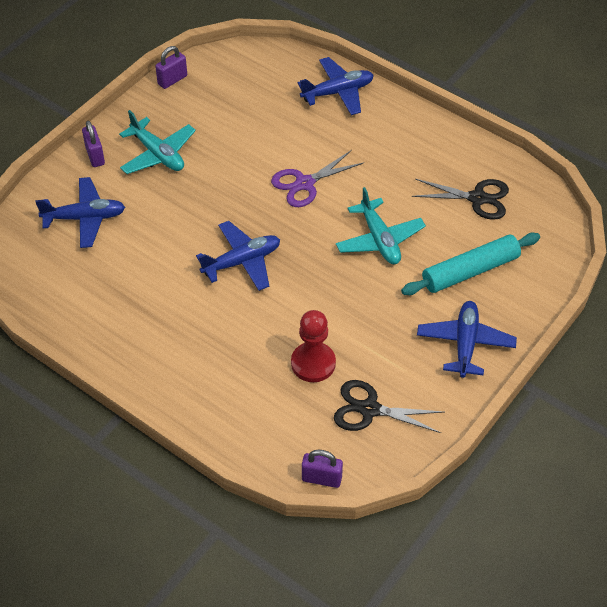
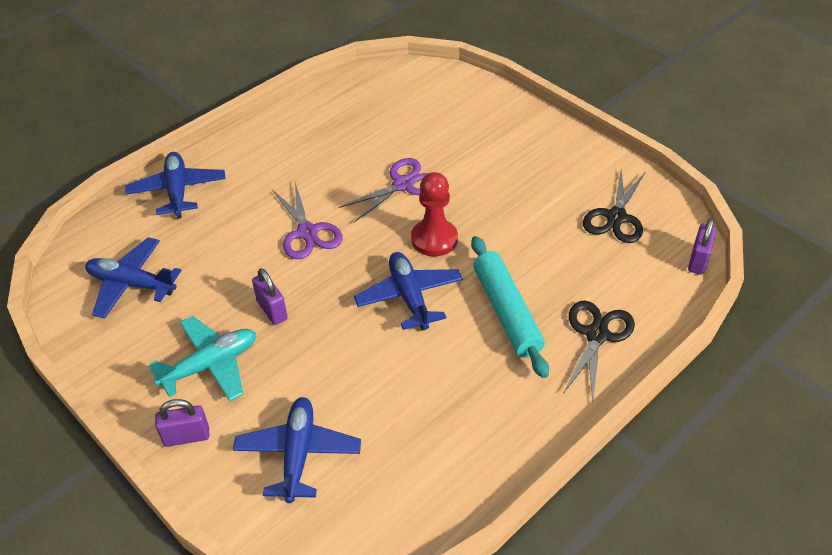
camera: 80 degrees left, 5 degrees down
(172, 80) = (81, 341): purple padlock -> purple padlock (272, 310)
(313, 363) = (557, 252): red pawn -> red pawn (434, 239)
(379, 239) = (403, 184): turquoise plane -> purple scissors
(465, 344) = (542, 145): blue plane -> blue plane (132, 284)
(470, 271) = (457, 130): turquoise rolling pin -> turquoise rolling pin (507, 312)
(477, 198) = (367, 112): black scissors -> black scissors (597, 335)

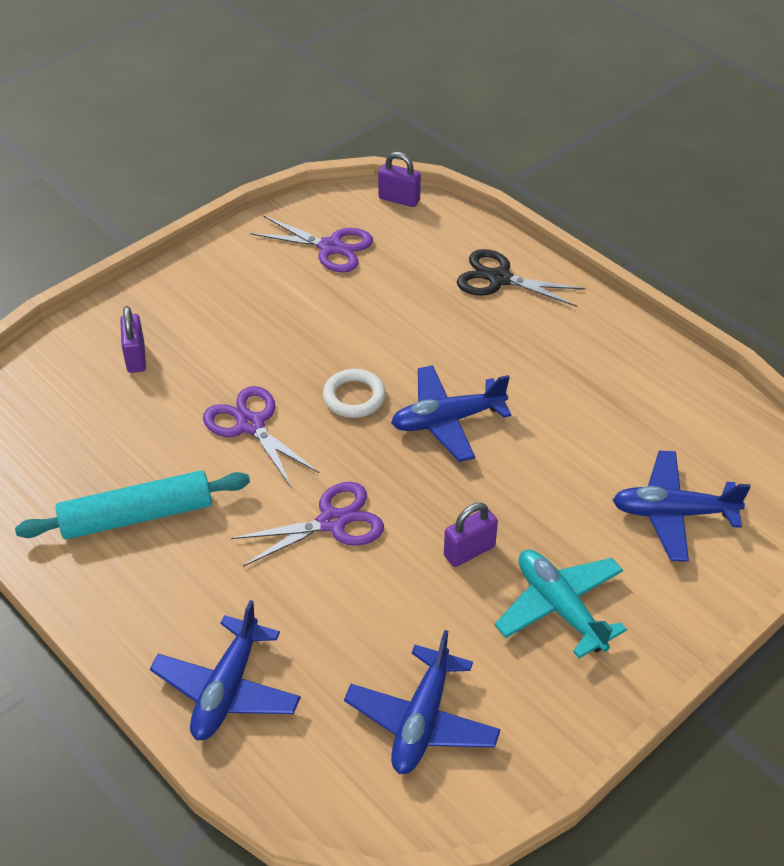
camera: 90 degrees left, 0 degrees up
(178, 191) = (227, 689): blue plane -> blue plane turned 60 degrees counterclockwise
(186, 437) = (666, 620): purple padlock -> purple padlock (136, 357)
(434, 239) = (354, 397): red pawn -> white ring
(507, 312) = (469, 341): turquoise rolling pin -> turquoise rolling pin (137, 516)
(616, 217) = (330, 247): black scissors -> purple scissors

